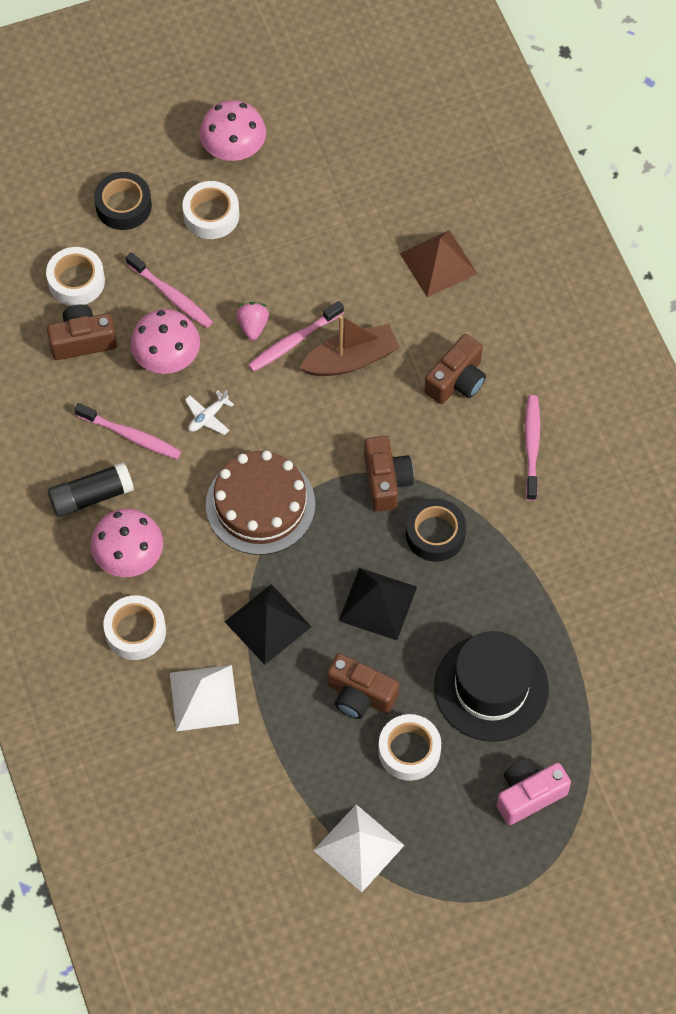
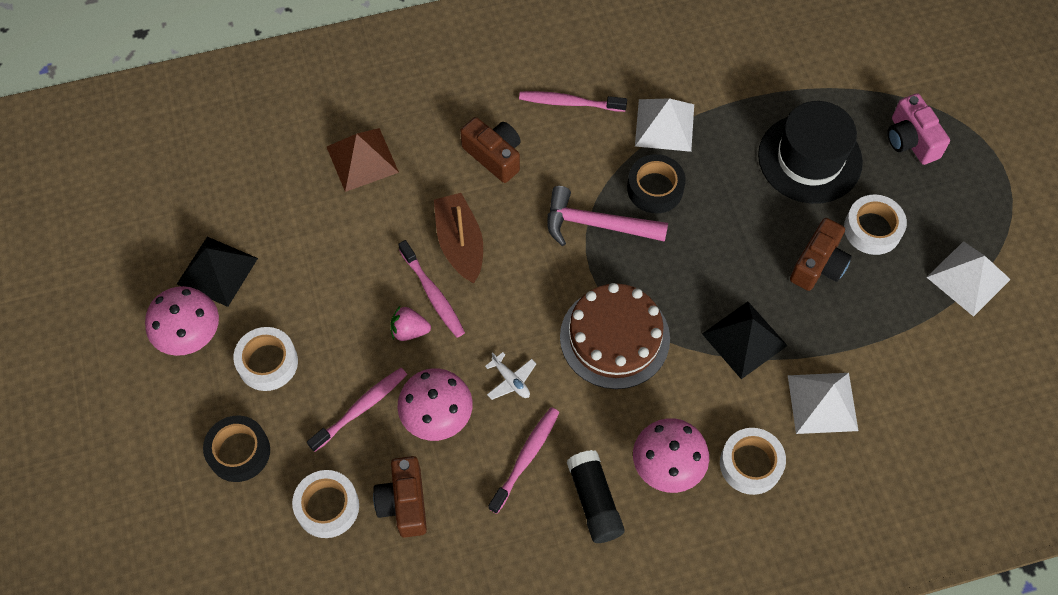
camera: 85 degrees left, 0 degrees up
(378, 604) = (725, 242): black pyramid -> black pyramid (217, 271)
(386, 481) = (596, 224): brown camera -> pink hammer
(516, 540) = (664, 125): none -> white pyramid

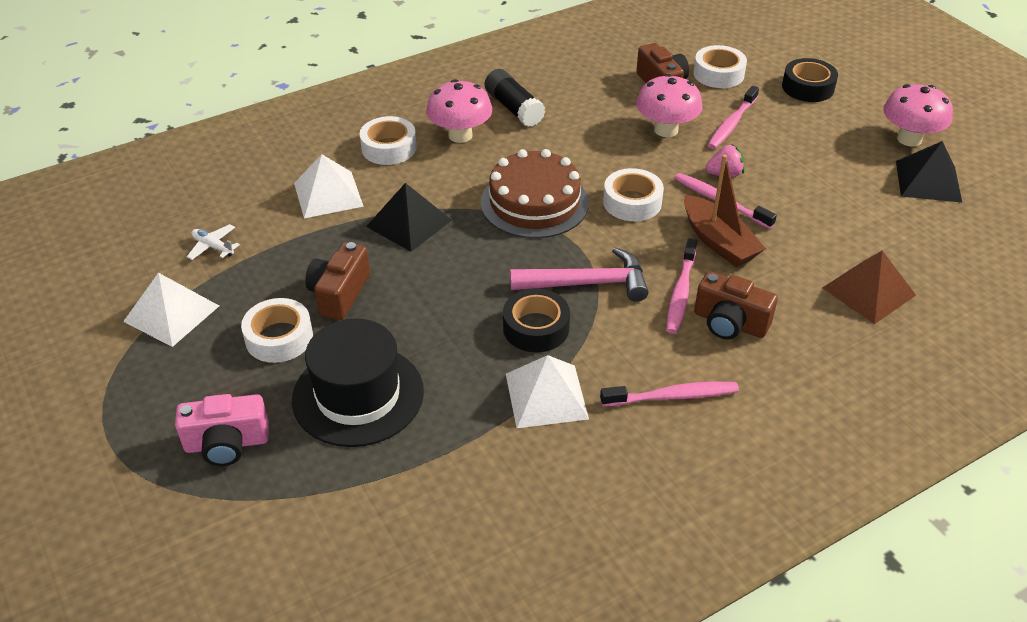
camera: 165 degrees right, 20 degrees down
(267, 362) = (829, 135): white tape -> white tape (632, 202)
(511, 380) = (616, 160): white plane -> white plane (213, 247)
(526, 458) = (580, 121): pink toothbrush -> pink toothbrush (681, 293)
(910, 140) = (227, 444): pink camera -> pink camera turned 120 degrees clockwise

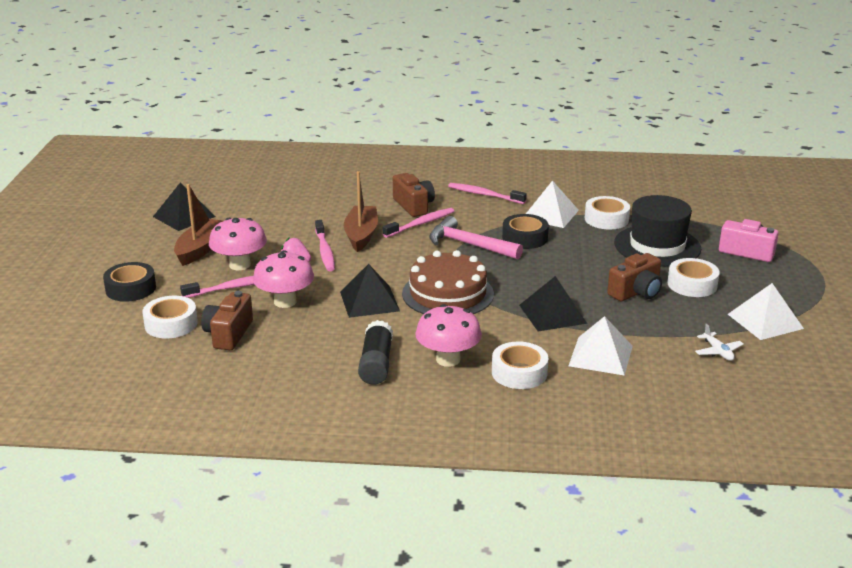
camera: 145 degrees left, 15 degrees down
(595, 162) = (369, 301): none -> black pyramid
(632, 202) = (381, 270): white tape -> white tape (606, 219)
(834, 149) = (200, 249): none -> brown boat
(869, 291) = (319, 192): brown pyramid -> none
(909, 139) = (143, 237): pink mushroom -> pink mushroom (240, 265)

